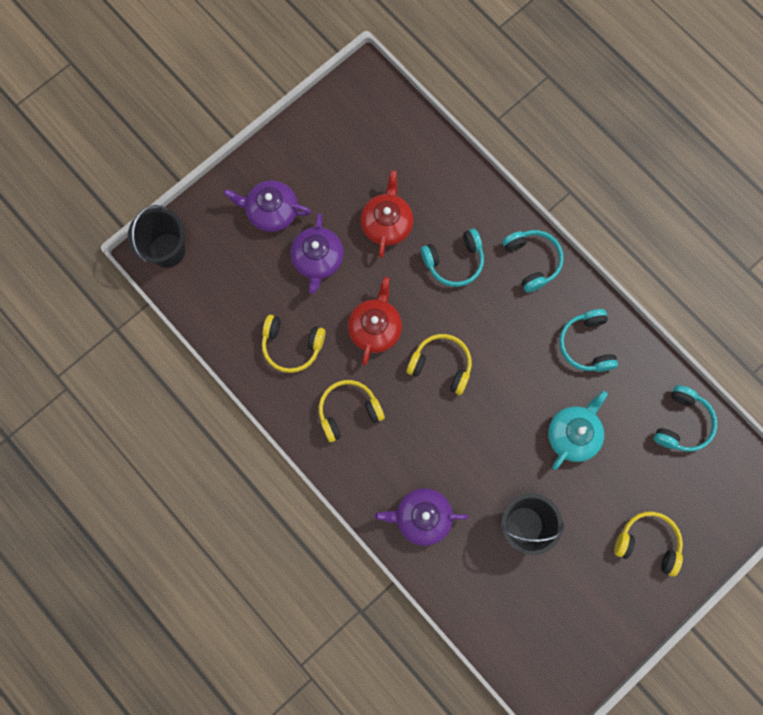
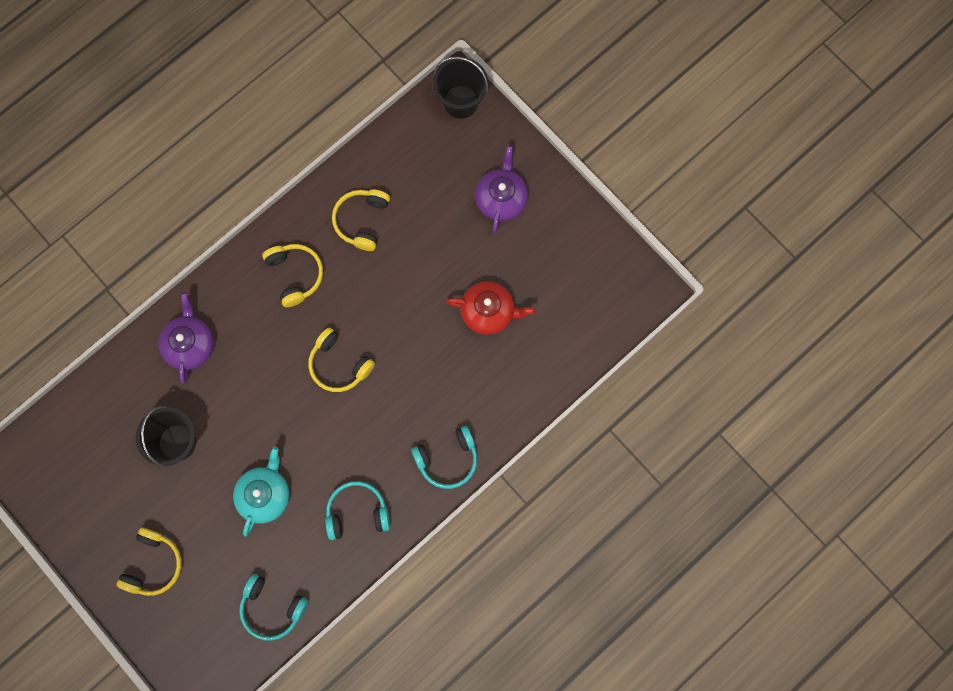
camera: 90 degrees right, 0 degrees up
(318, 259) = (450, 244): purple teapot -> none
(375, 328) = (378, 300): red teapot -> none
(441, 365) = (339, 365): yellow headphones -> yellow headphones turned 105 degrees clockwise
(454, 262) = (447, 379): turquoise headphones -> none
(573, 434) = (264, 495): turquoise teapot -> turquoise teapot turned 105 degrees counterclockwise

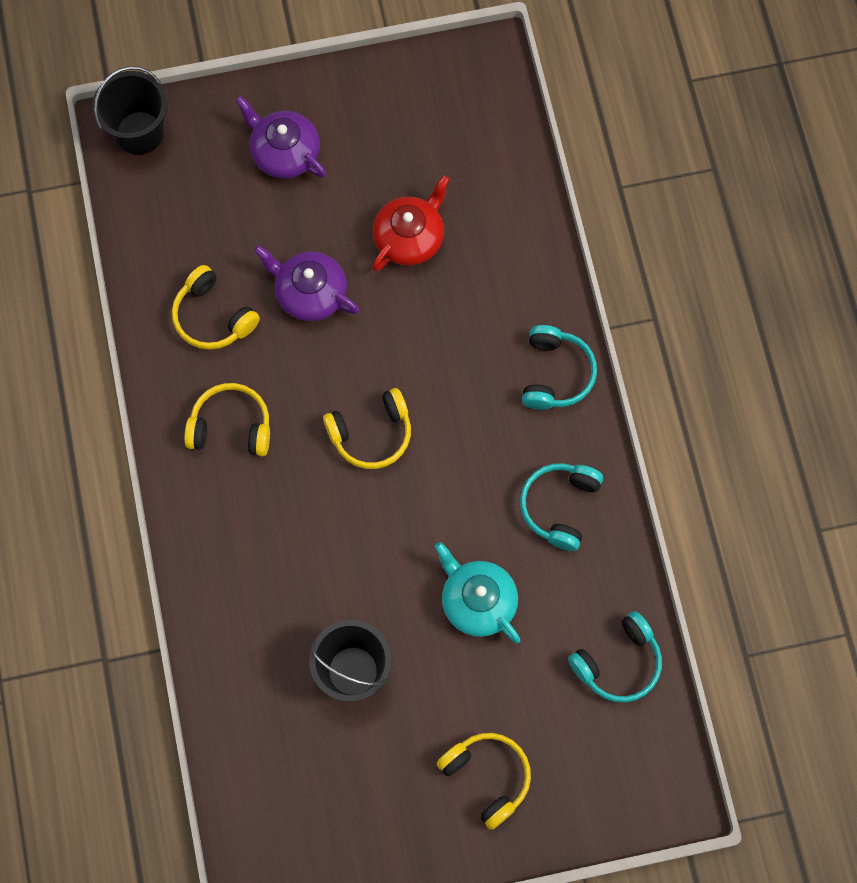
camera: 60 degrees left, 5 degrees down
(190, 344) = (240, 594): purple teapot -> purple teapot (310, 293)

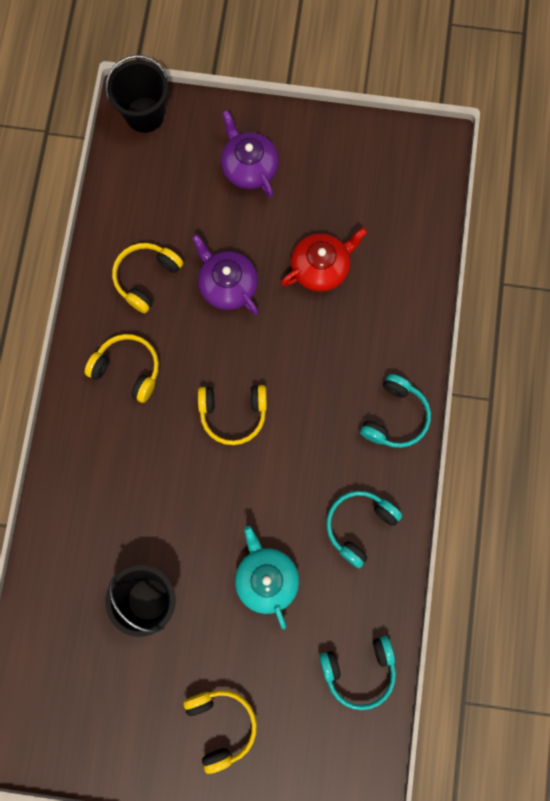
camera: 20 degrees right, 5 degrees up
(213, 317) = (146, 278): yellow headphones -> yellow headphones turned 60 degrees clockwise

